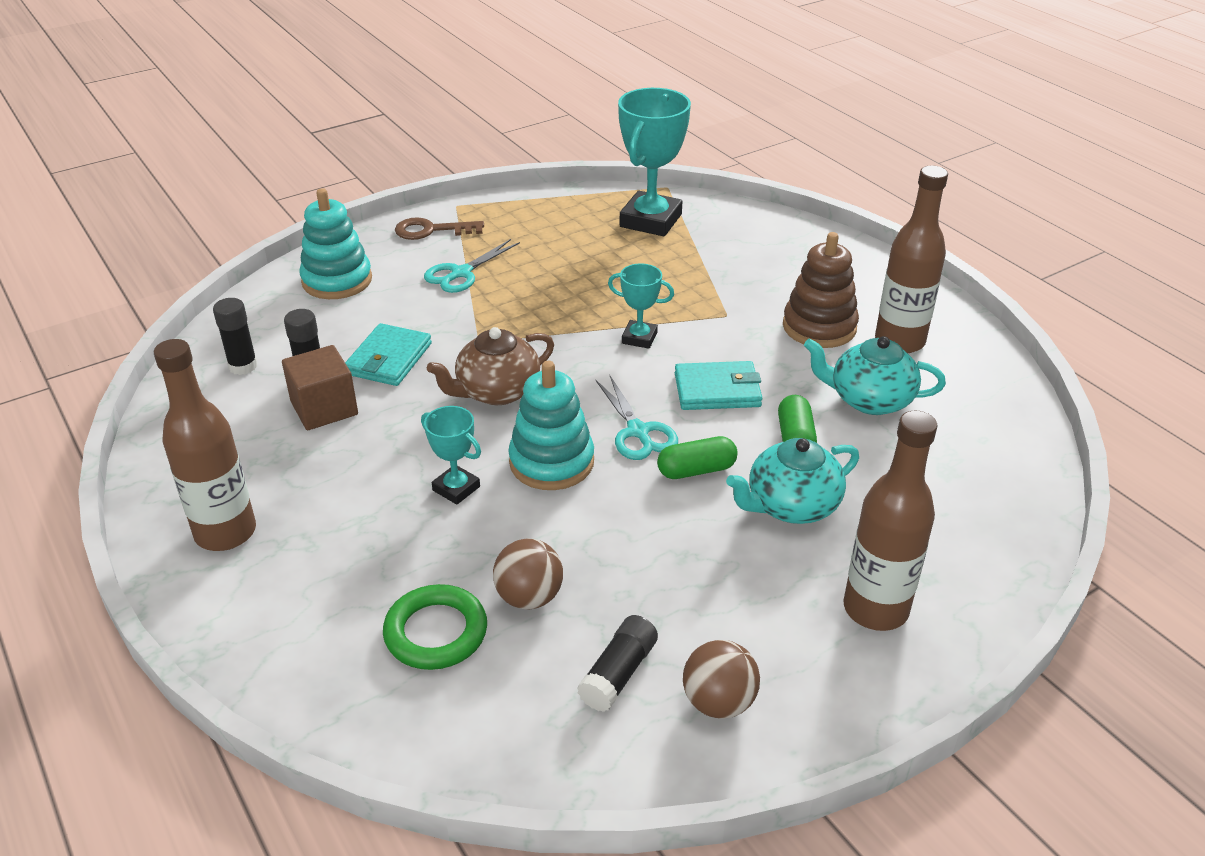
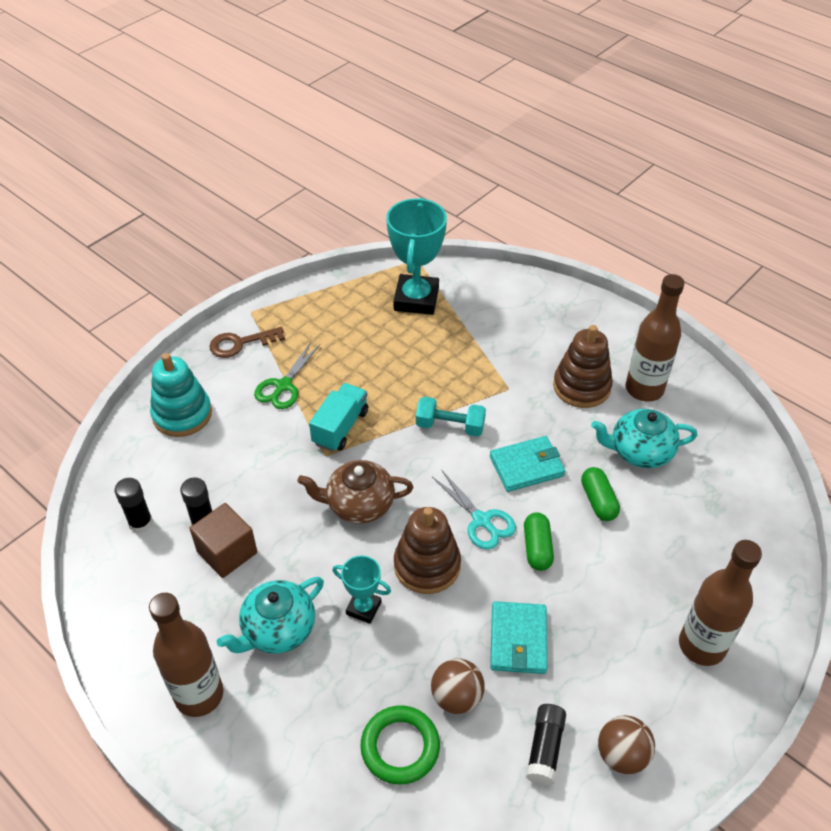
camera: 15 degrees left, 10 degrees up
(388, 359) = (259, 489): turquoise wallet -> turquoise wallet (518, 640)
(461, 273) = (283, 386): turquoise scissors -> green scissors
(497, 391) = (359, 504): brown teapot -> brown teapot turned 45 degrees clockwise
(509, 319) = (340, 427): none -> turquoise truck
(551, 462) = (427, 565): turquoise stacking toy -> brown stacking toy
(639, 338) = (450, 426): turquoise trophy -> turquoise dumbbell
(696, 470) = (537, 548): green capsule -> green capsule turned 60 degrees counterclockwise
(791, 506) = (615, 566): turquoise teapot -> turquoise teapot (278, 629)

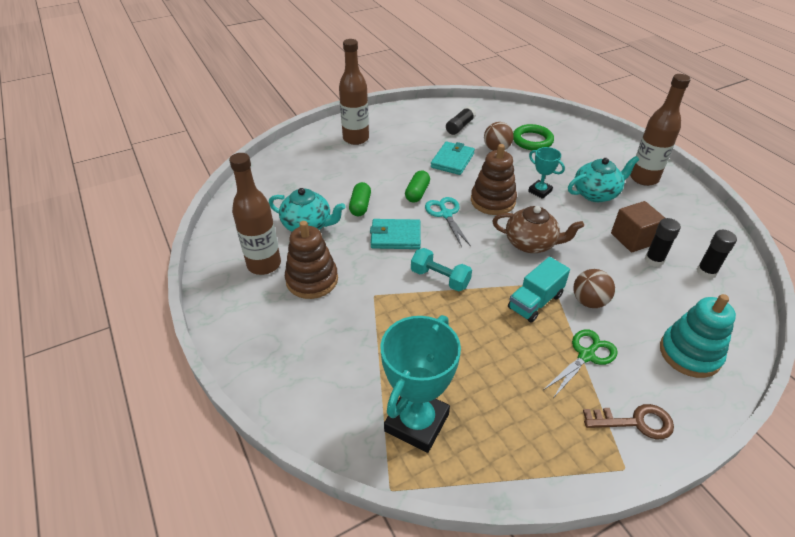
camera: 160 degrees left, 5 degrees down
(621, 755) = (425, 118): brown ball -> brown ball (589, 301)

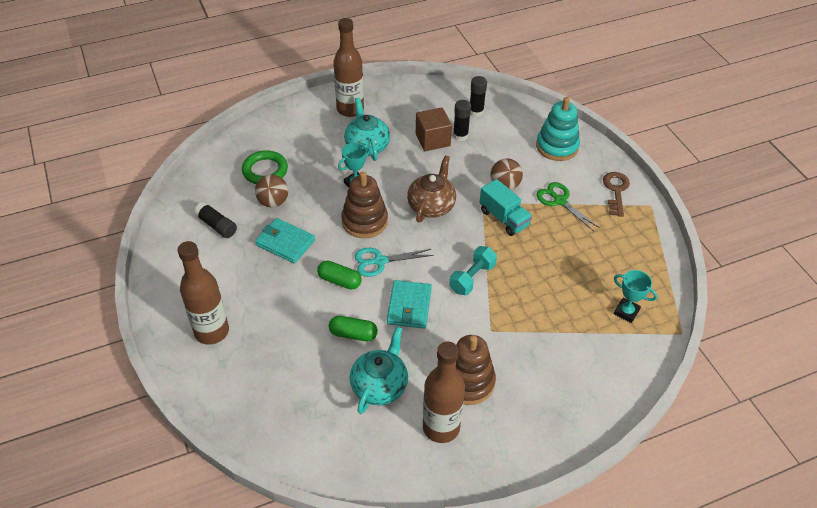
camera: 85 degrees left, 5 degrees up
(416, 422) = (626, 312): turquoise trophy -> turquoise trophy, size x0.52

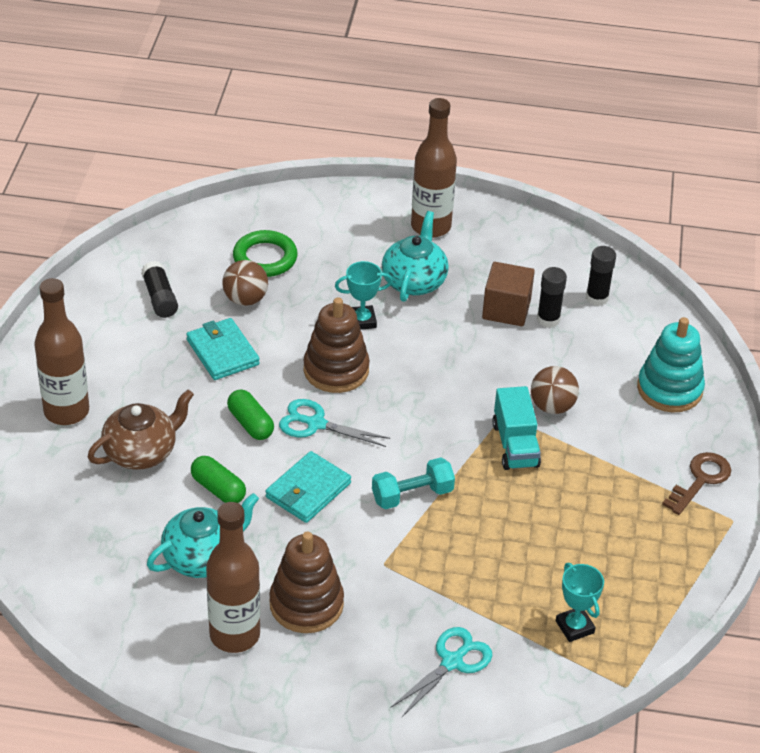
camera: 30 degrees right, 5 degrees down
(431, 206) = (434, 389): brown teapot -> brown teapot (141, 452)
(560, 201) = (609, 458): green scissors -> none
(580, 371) = (452, 662): none -> turquoise scissors

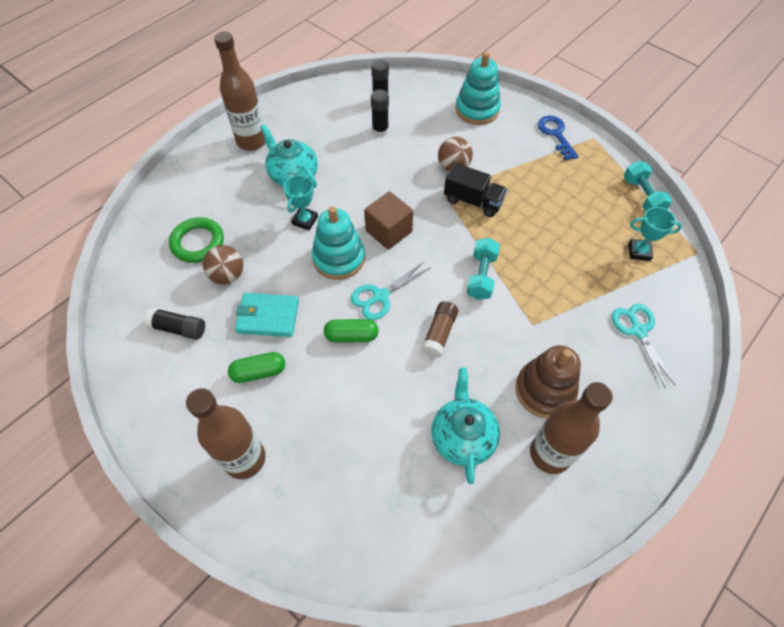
camera: 55 degrees left, 15 degrees up
(141, 452) = (328, 424): brown teapot -> none
(218, 489) = (401, 390): green capsule -> green capsule (259, 372)
(308, 490) = (439, 333): turquoise wallet -> brown glue stick
(336, 370) = (339, 258): brown stacking toy -> turquoise stacking toy
(506, 309) = (356, 144): brown cube -> brown cube (388, 231)
(515, 445) = (473, 201): turquoise truck -> black truck
(672, 602) = (642, 196): none -> turquoise dumbbell
(700, 480) = (555, 134): brown key -> blue key

